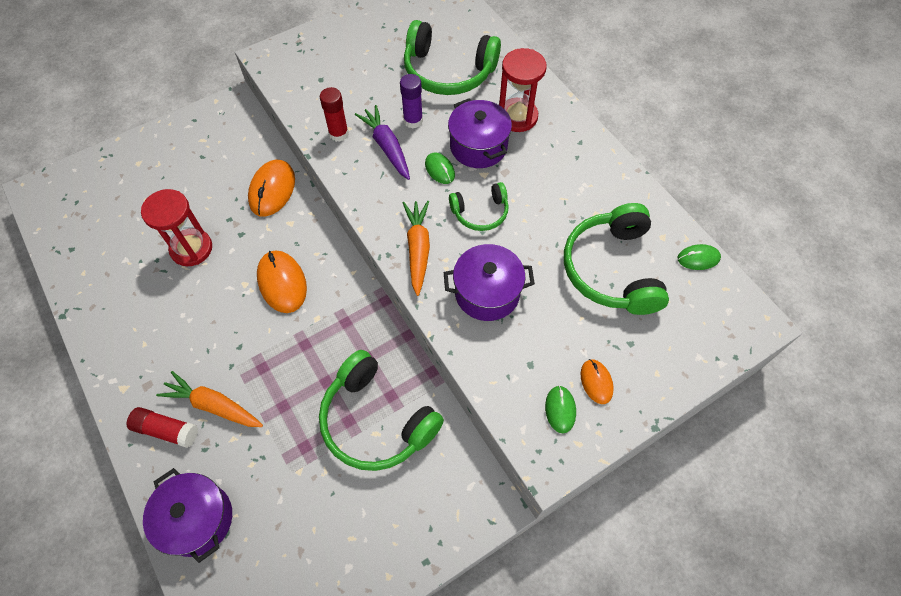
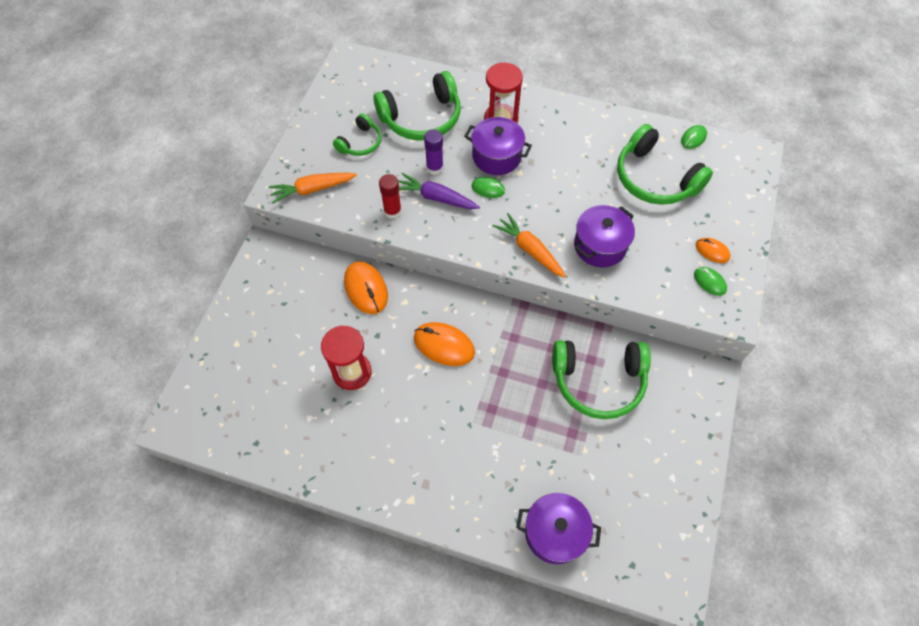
camera: 40 degrees left, 0 degrees up
(166, 430) = (472, 499): red glue stick -> none
(213, 405) = (486, 458): orange carrot -> orange carrot (312, 189)
(480, 212) = (543, 198): green headphones -> green headphones (360, 143)

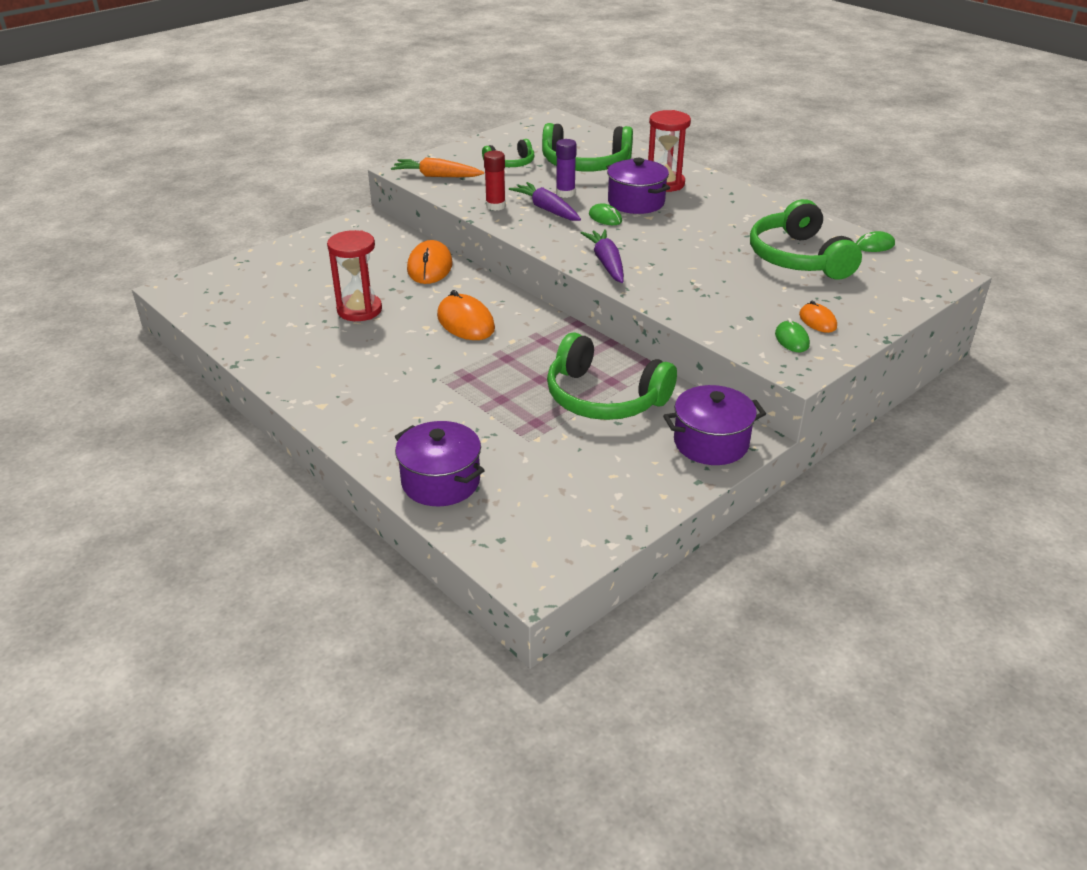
camera: 30 degrees right, 25 degrees down
(530, 250) = (606, 263): orange carrot -> purple carrot
(600, 246) = (686, 281): purple pot -> purple pot (711, 443)

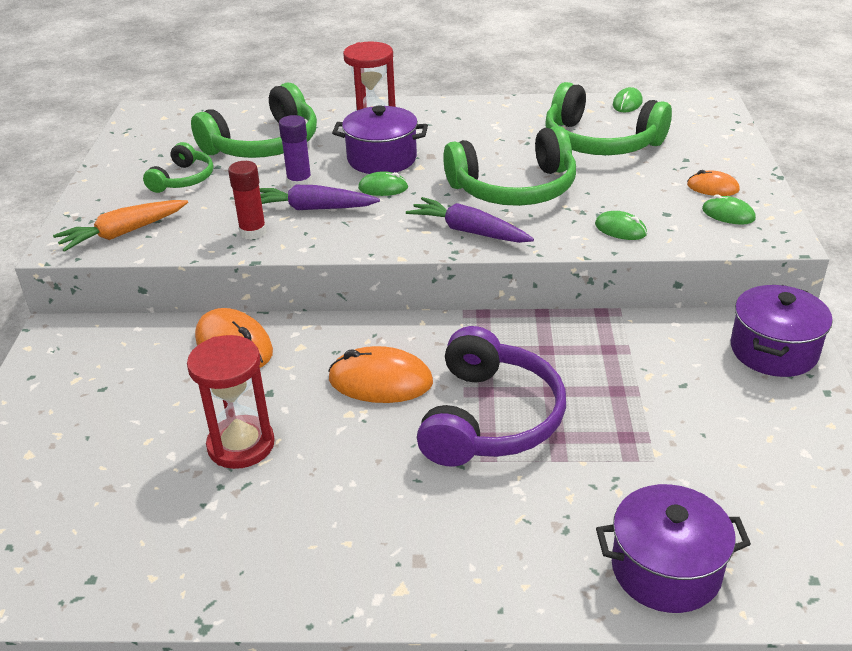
camera: 45 degrees left, 0 degrees up
(485, 370) = (490, 418): none -> purple headphones
(604, 398) = (632, 370): green headphones -> green headphones (514, 188)
(699, 309) = (620, 229): none -> green mouse

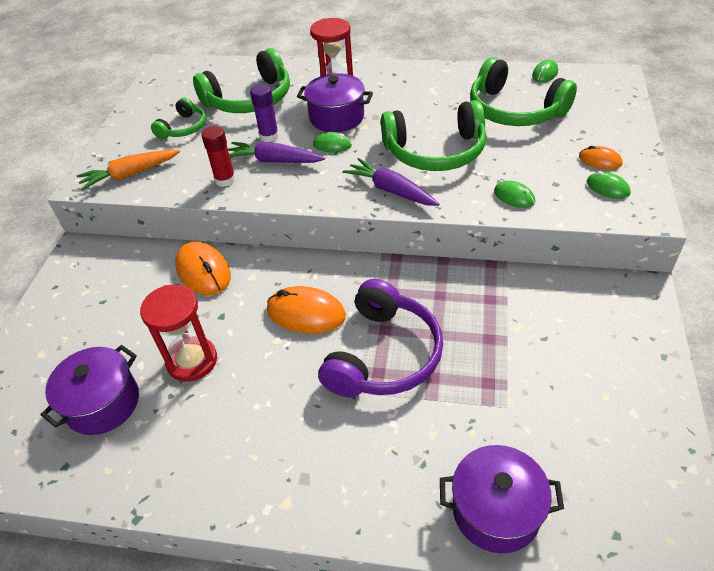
camera: 10 degrees right, 10 degrees up
(773, 351) = (626, 312): purple pot -> purple pot (103, 403)

